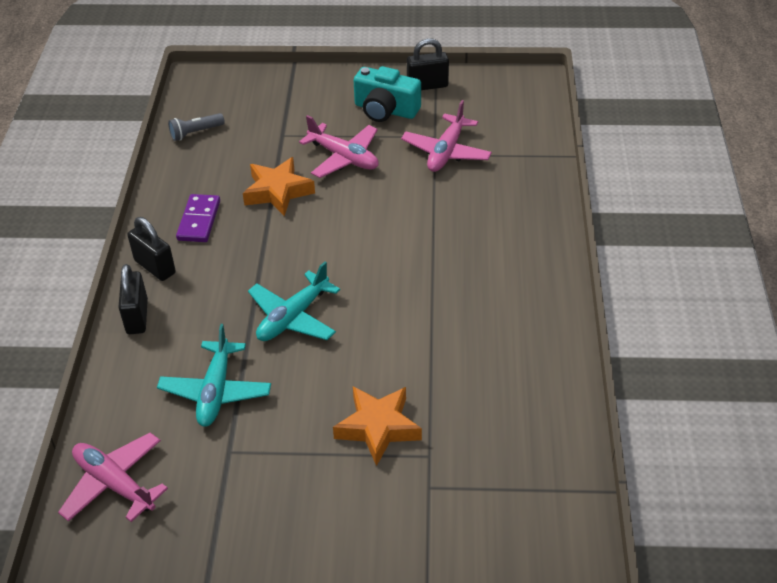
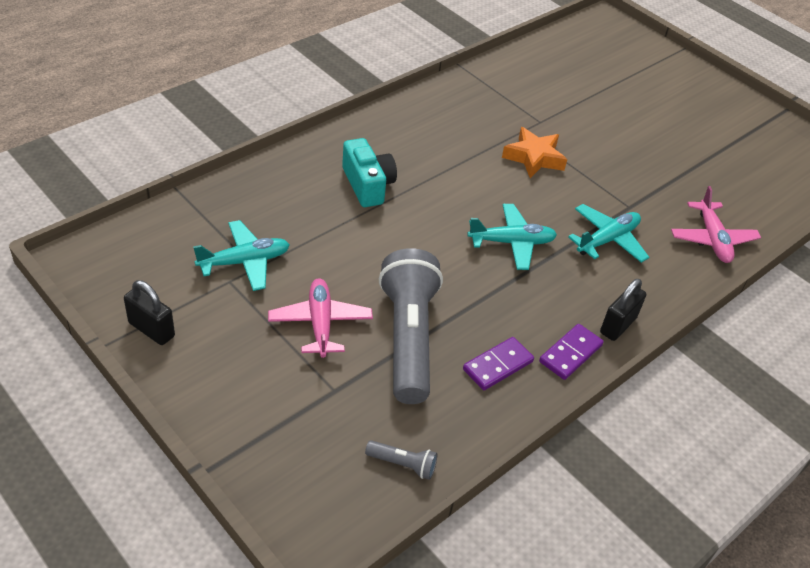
camera: 140 degrees left, 0 degrees up
(155, 267) = (570, 353): black padlock -> purple domino
(278, 191) = (408, 338): orange star -> grey flashlight
(385, 110) = (221, 337): turquoise camera -> turquoise camera (368, 185)
(446, 152) = (244, 262): pink plane -> turquoise plane

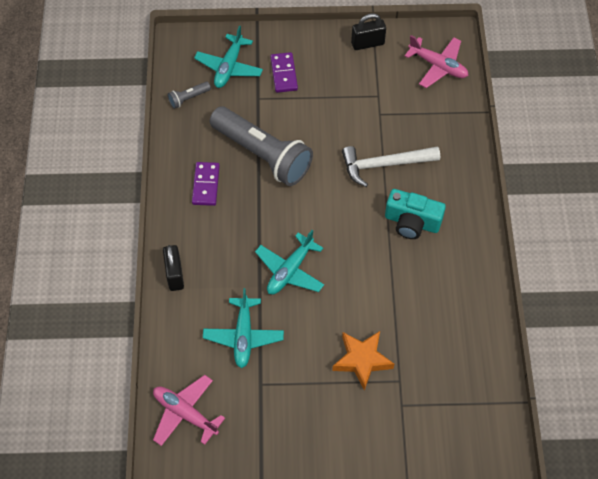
camera: 135 degrees right, 15 degrees up
(244, 262) = (388, 111): turquoise plane -> turquoise plane (229, 67)
(320, 233) = (384, 165): none -> white hammer
(320, 323) = (309, 119): pink plane -> pink plane (438, 66)
(570, 353) = (180, 229): purple domino -> purple domino (283, 74)

